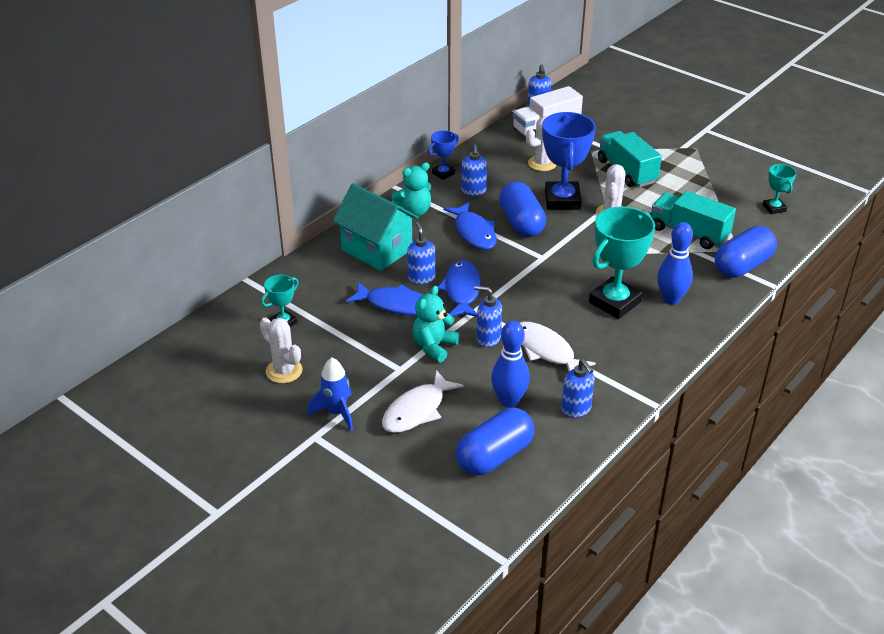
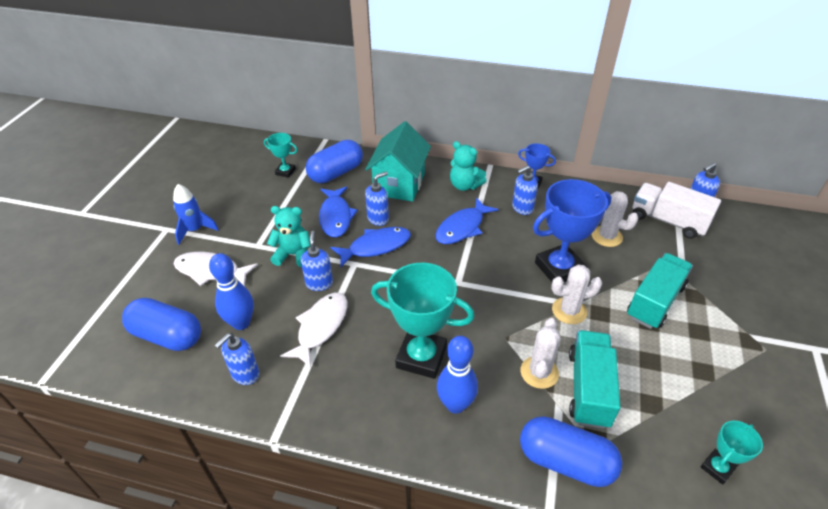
camera: 65 degrees right, 5 degrees up
(284, 371) = (232, 190): white cactus -> white cactus (539, 372)
(521, 223) = (499, 252): blue capsule -> blue capsule (336, 173)

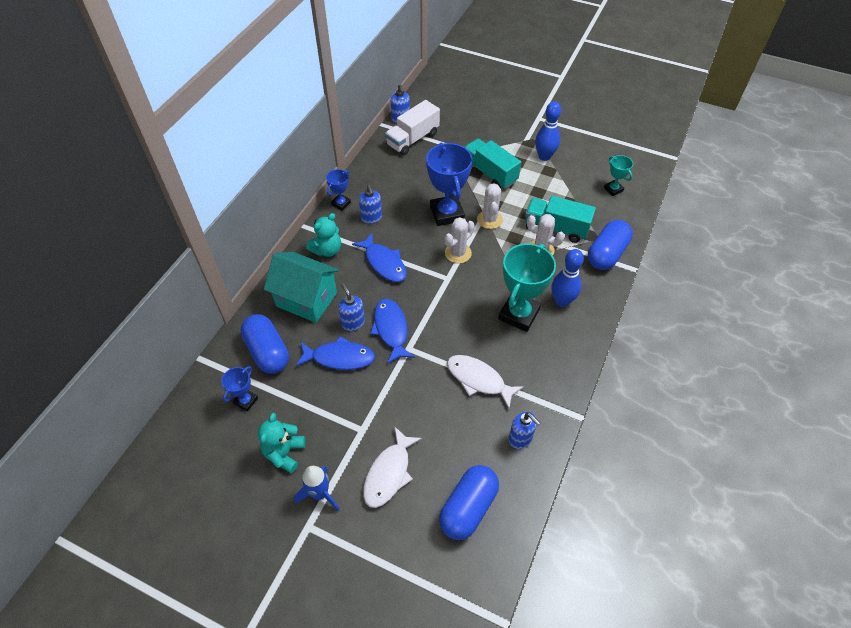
camera: 80 degrees left, 10 degrees up
(241, 323) = (463, 443): blue bowling pin -> blue bowling pin (544, 156)
(285, 172) = (246, 401): turquoise trophy -> blue trophy
(293, 255) = (384, 397): turquoise teddy bear -> turquoise teddy bear (284, 453)
(319, 283) = (427, 377): blue soap dispenser -> none
(606, 236) = (420, 177): white cactus -> white cactus (458, 253)

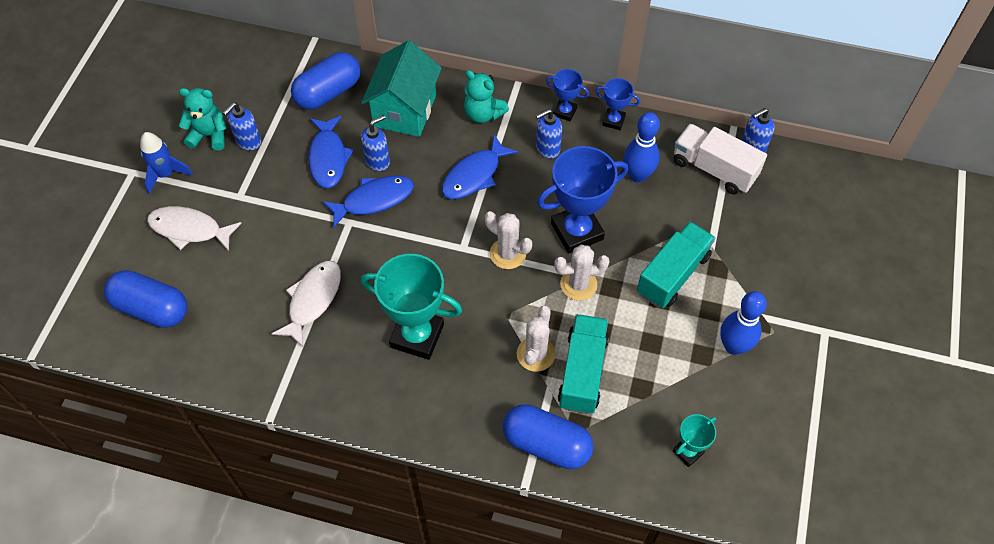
camera: 80 degrees right, 5 degrees up
(246, 401) = (266, 89): blue trophy -> blue trophy (613, 121)
(520, 438) = (236, 352): blue soap dispenser -> blue soap dispenser (248, 142)
(562, 301) = (447, 387): blue bowling pin -> blue bowling pin (637, 175)

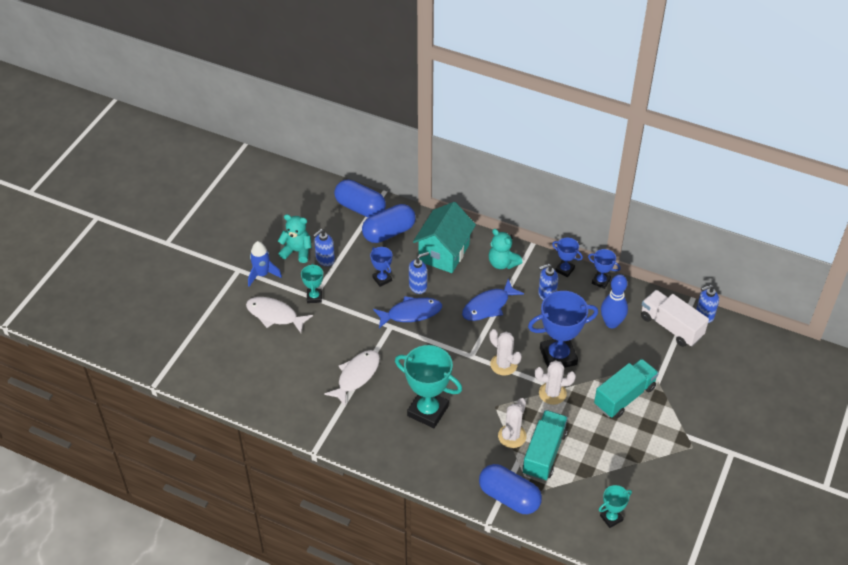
camera: 10 degrees right, 10 degrees down
(152, 308) = (241, 365): blue capsule -> blue capsule (360, 208)
(240, 196) = (314, 297): none -> turquoise trophy
(328, 158) = (382, 279): blue fish -> blue trophy
(733, 346) = (660, 452): blue bowling pin -> none

